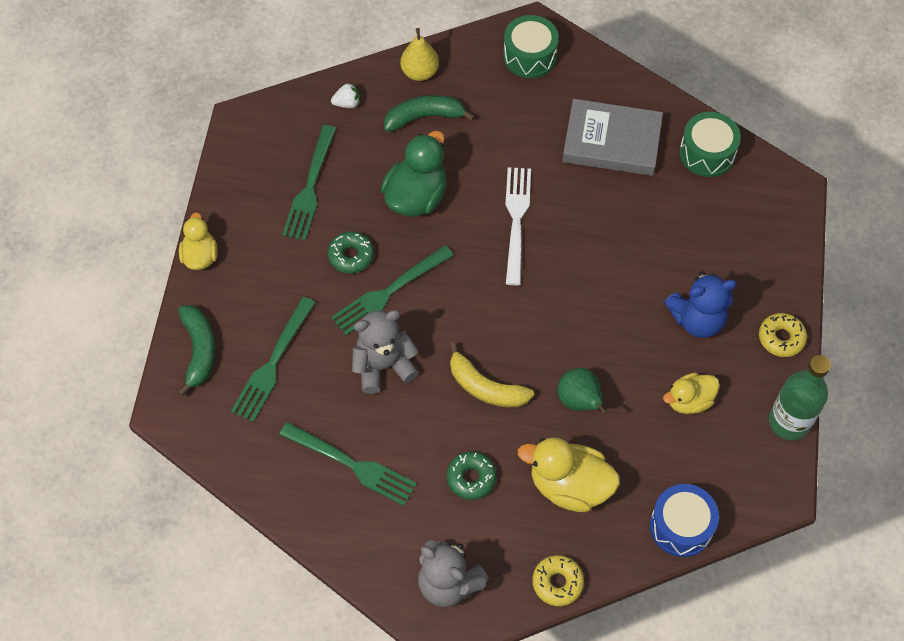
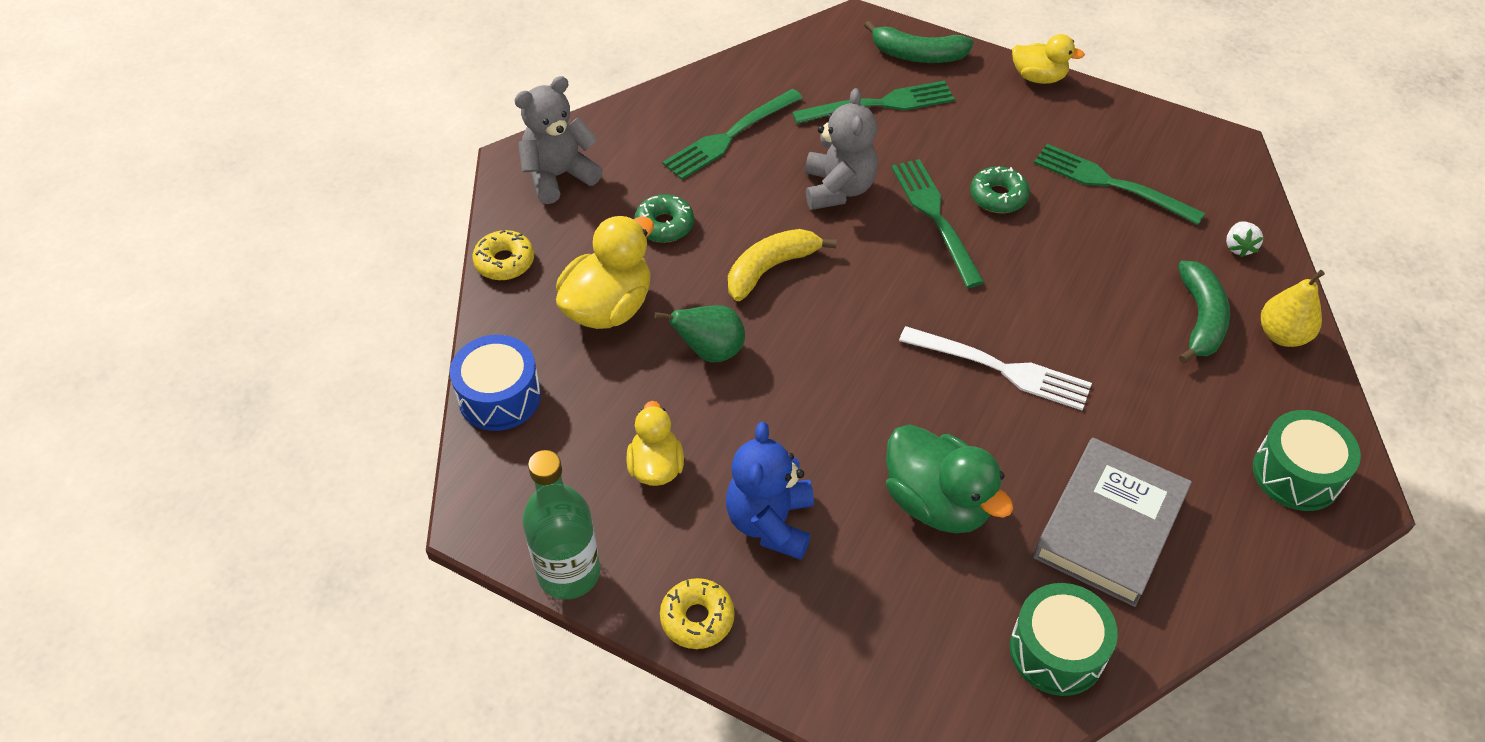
camera: 110 degrees right, 10 degrees down
(273, 363) = (879, 104): green fork -> green fork turned 120 degrees clockwise
(416, 197) = (1069, 277): green duck -> green duck (937, 503)

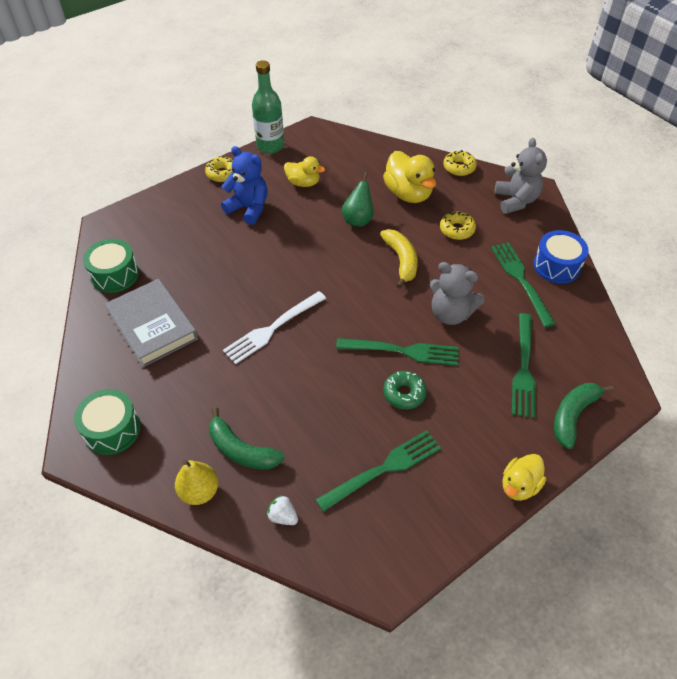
camera: 115 degrees right, 0 degrees up
(499, 396) = (374, 148): blue drum -> blue drum (556, 266)
(664, 225) = (457, 230): green donut -> yellow donut
(937, 503) = (215, 267): green duck -> none

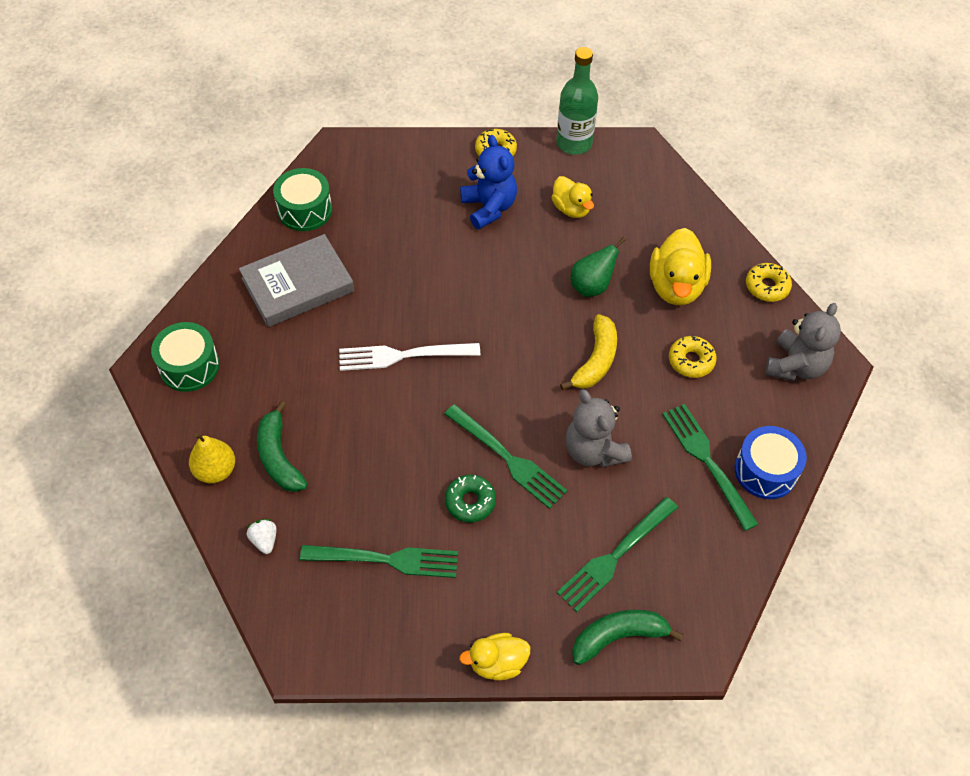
camera: 35 degrees right, 5 degrees up
(152, 326) = (297, 285): grey book -> grey book turned 60 degrees clockwise
(521, 280) = (707, 461): green fork -> green fork turned 45 degrees counterclockwise

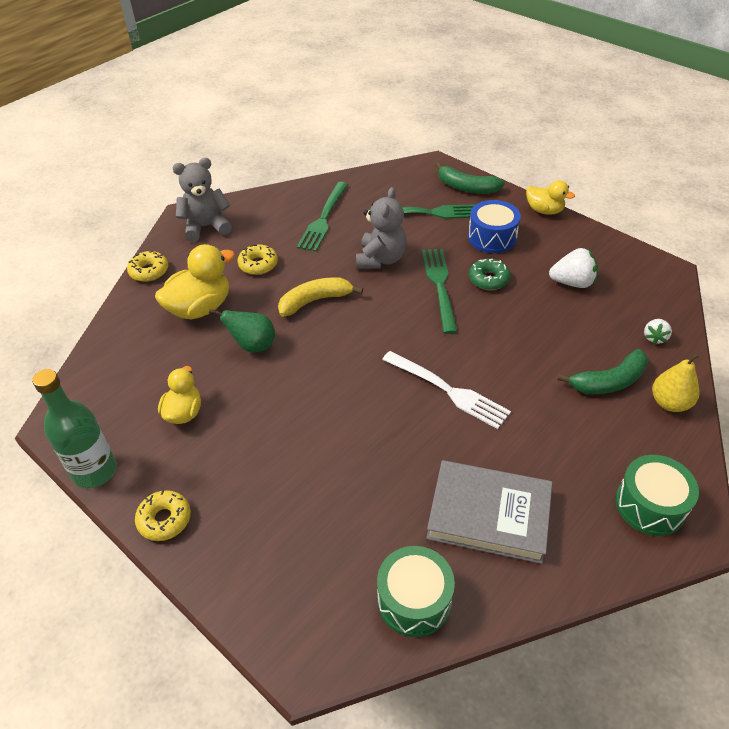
camera: 135 degrees left, 10 degrees down
(279, 457) = (609, 381): green banana -> green banana turned 45 degrees clockwise
(386, 559) = (572, 283): green fork -> white strawberry
(489, 207) = (243, 464): blue teddy bear -> none
(765, 471) = (299, 199): blue drum -> blue drum (492, 237)

